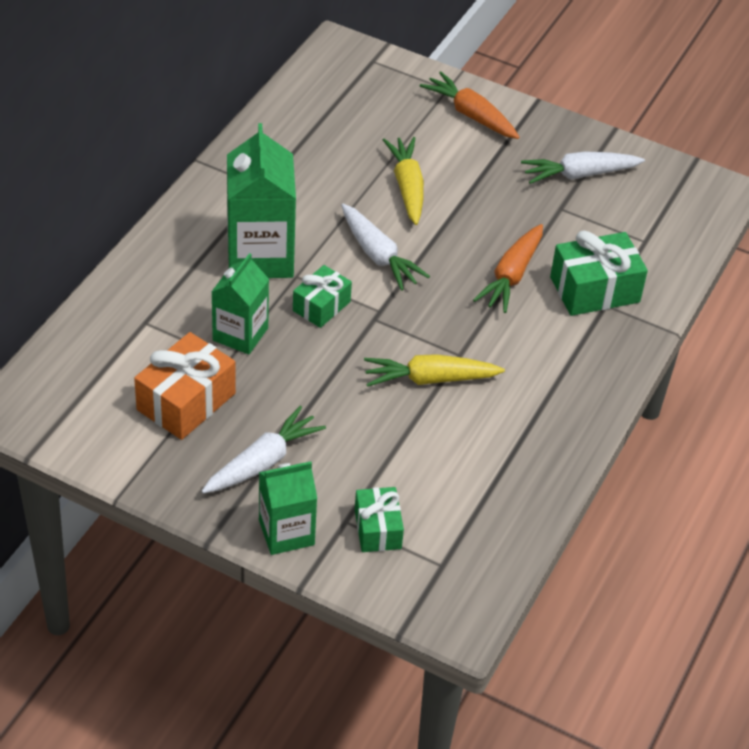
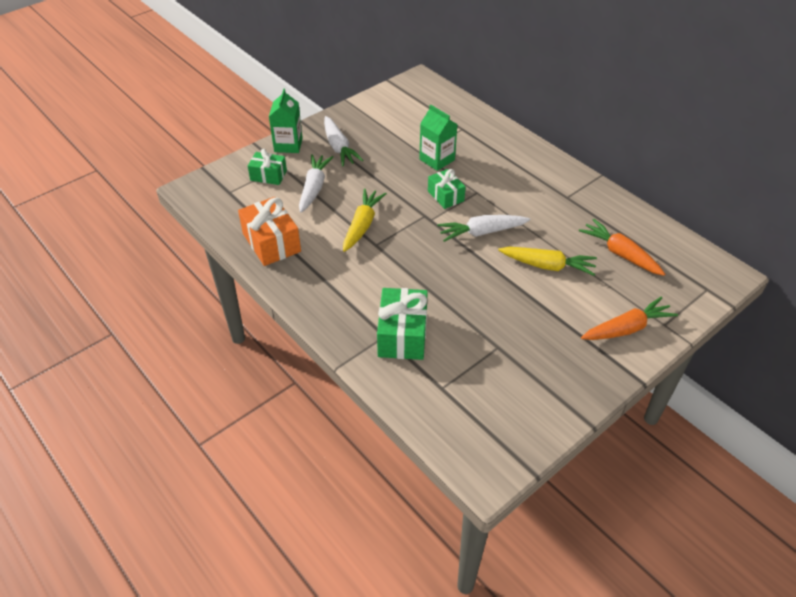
camera: 115 degrees right, 0 degrees up
(186, 401) = (396, 131): orange gift -> orange gift (271, 242)
(260, 256) = (500, 181): green carton -> none
(511, 276) = (436, 293): orange carrot -> orange carrot (620, 254)
(579, 174) = (535, 374): white carrot -> white carrot (314, 188)

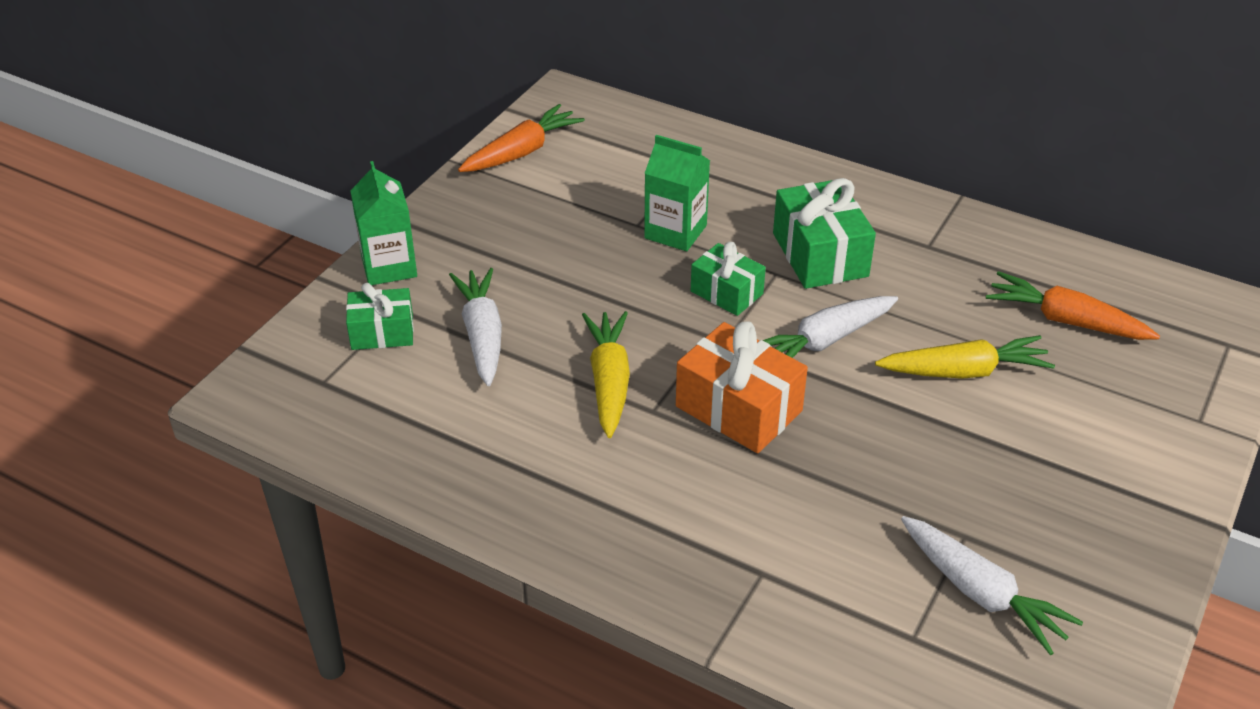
camera: 20 degrees left, 5 degrees down
(271, 242) = (458, 457): orange gift -> orange gift (738, 409)
(339, 147) = (487, 249): white carrot -> white carrot (980, 593)
(402, 335) = (791, 562): green gift -> green gift (820, 255)
(627, 328) = (1147, 444): orange carrot -> orange carrot (521, 152)

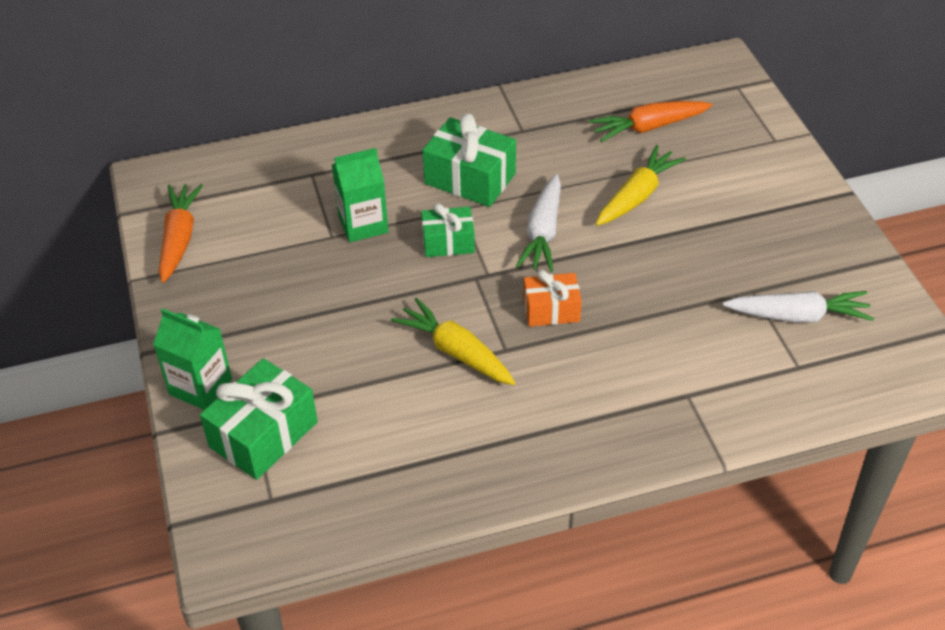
camera: 45 degrees left, 5 degrees up
(382, 332) = (263, 434): green gift -> green gift, size x1.59
(482, 335) = (335, 384): white carrot -> none
(738, 409) = (551, 310): orange gift -> orange gift, size x0.63

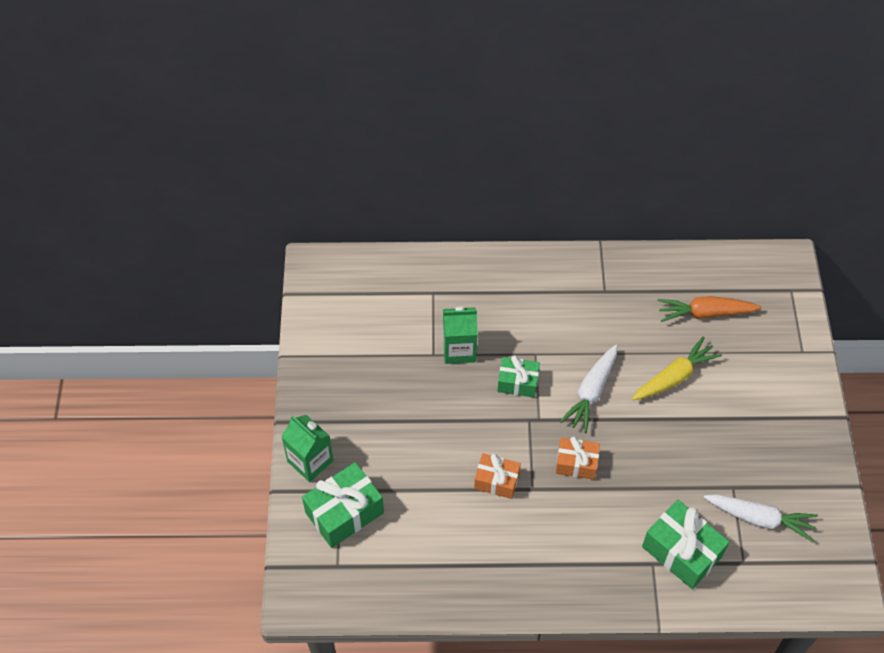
camera: 15 degrees right, 10 degrees up
(179, 239) = (322, 328): orange carrot -> none
(456, 352) = (496, 481): yellow carrot -> orange gift
(470, 179) = (551, 327): green gift -> green gift (681, 551)

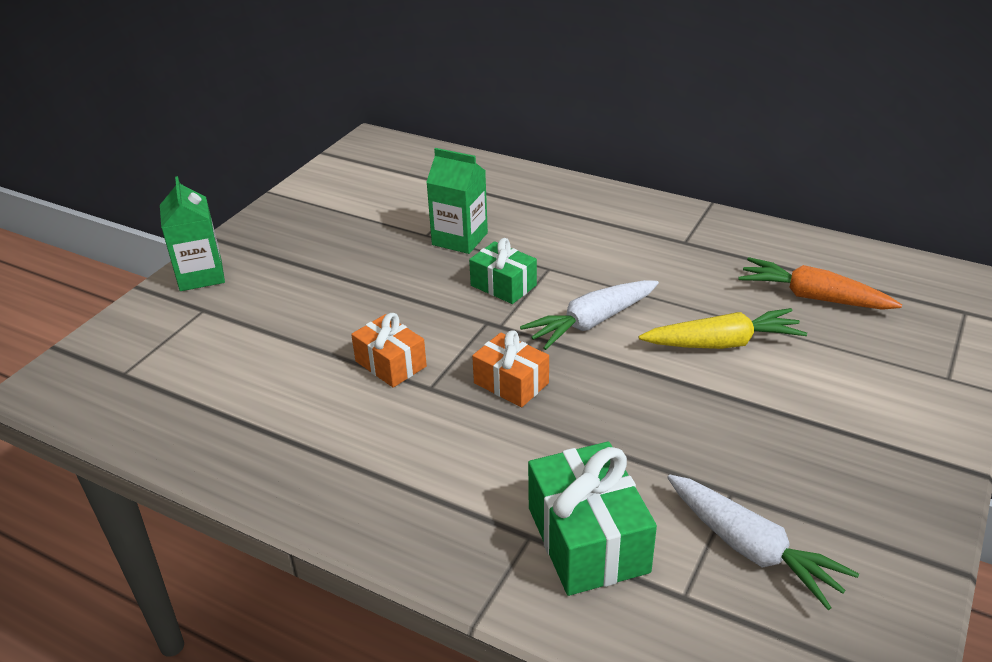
camera: 30 degrees right, 20 degrees down
(344, 512) = (185, 329): green gift -> none

